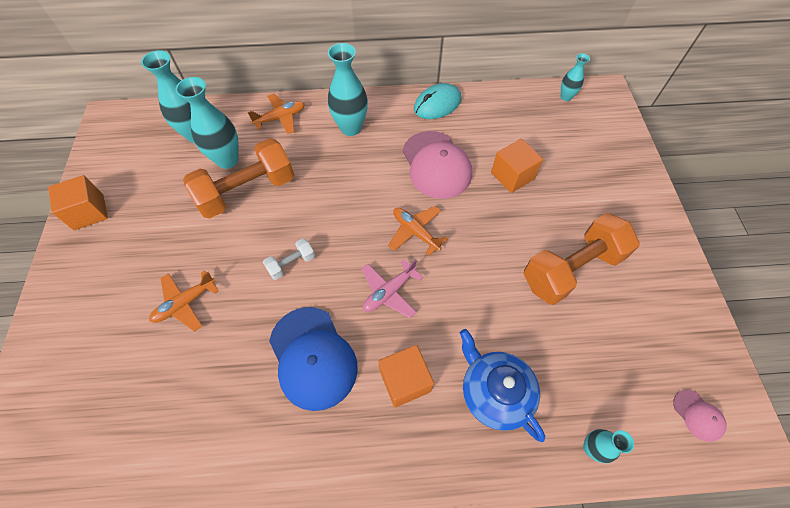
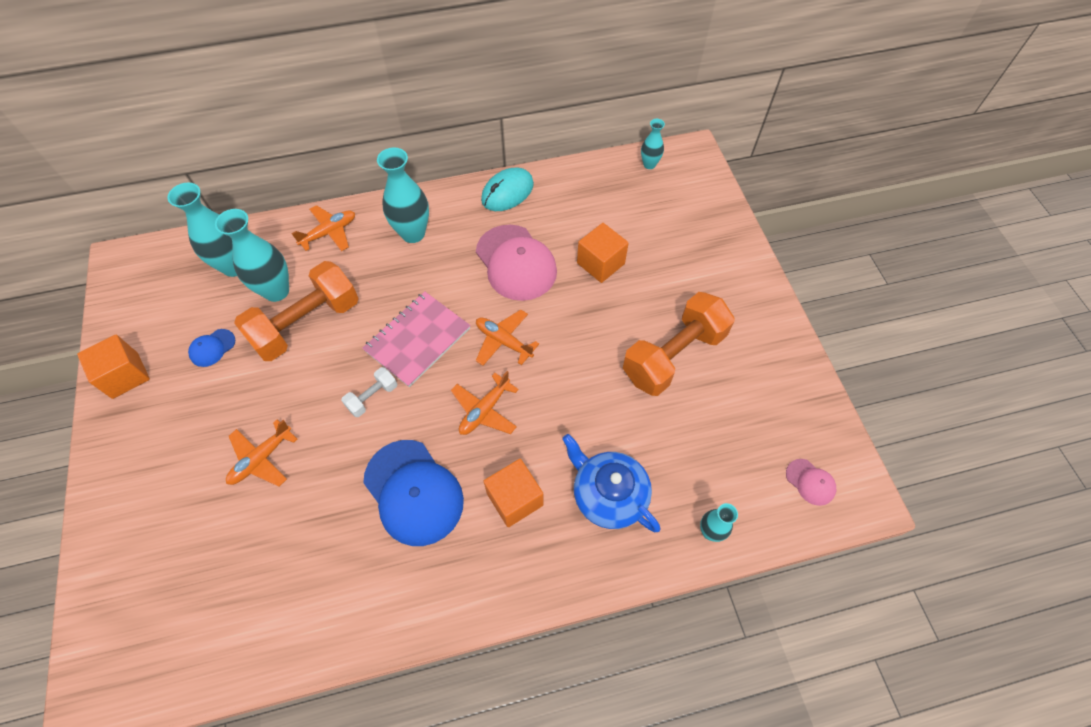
camera: 10 degrees left, 0 degrees up
(165, 200) = (212, 348): none -> blue cap
(340, 219) = (418, 340): none -> pink notebook
(389, 292) = (485, 410): pink plane -> orange plane

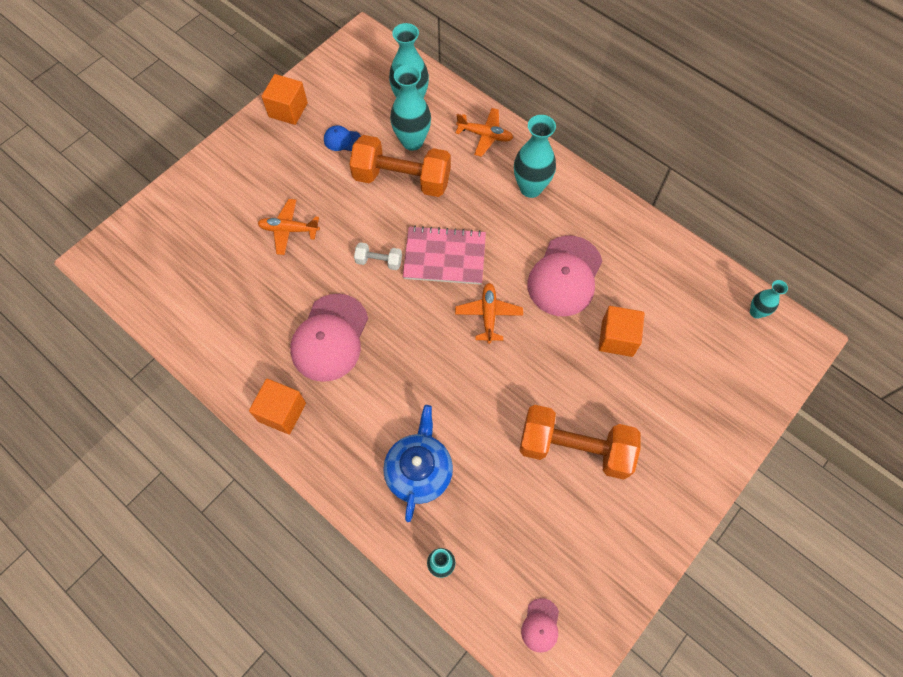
camera: 55 degrees right, 5 degrees up
(413, 492) = (330, 338): blue cap -> pink cap
(485, 410) = (423, 341): orange plane -> none
(507, 192) = (626, 224): turquoise mouse -> none
(515, 499) = (370, 407): orange cube -> orange cube (282, 412)

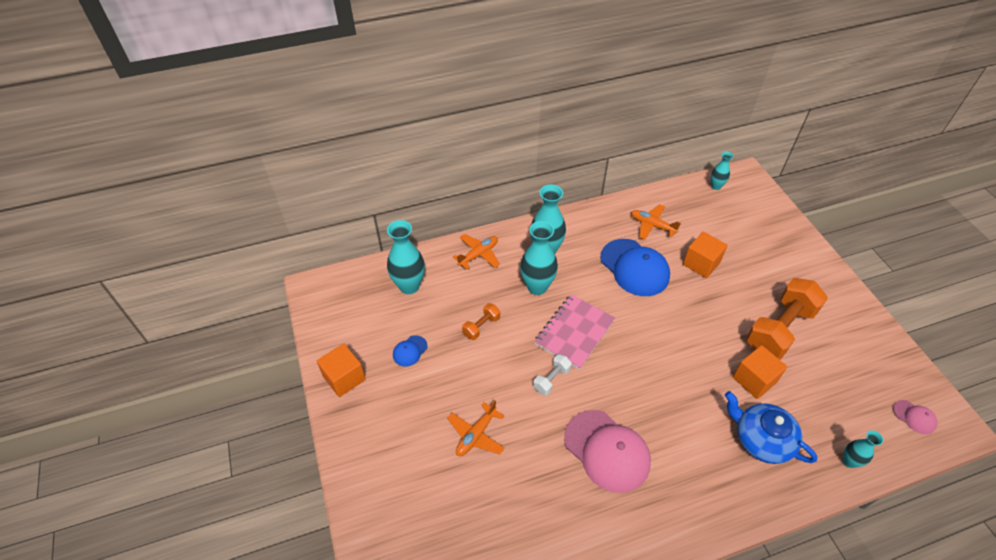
camera: 60 degrees left, 15 degrees down
(282, 412) = (663, 524): orange cube -> orange cube (754, 380)
(402, 179) = (481, 326): orange dumbbell -> orange dumbbell, size x0.46
(412, 141) = (449, 303): turquoise vase -> turquoise vase (537, 287)
(488, 315) = (643, 328): orange plane -> orange plane (652, 225)
(565, 276) = (634, 267): pink cap -> blue cap

